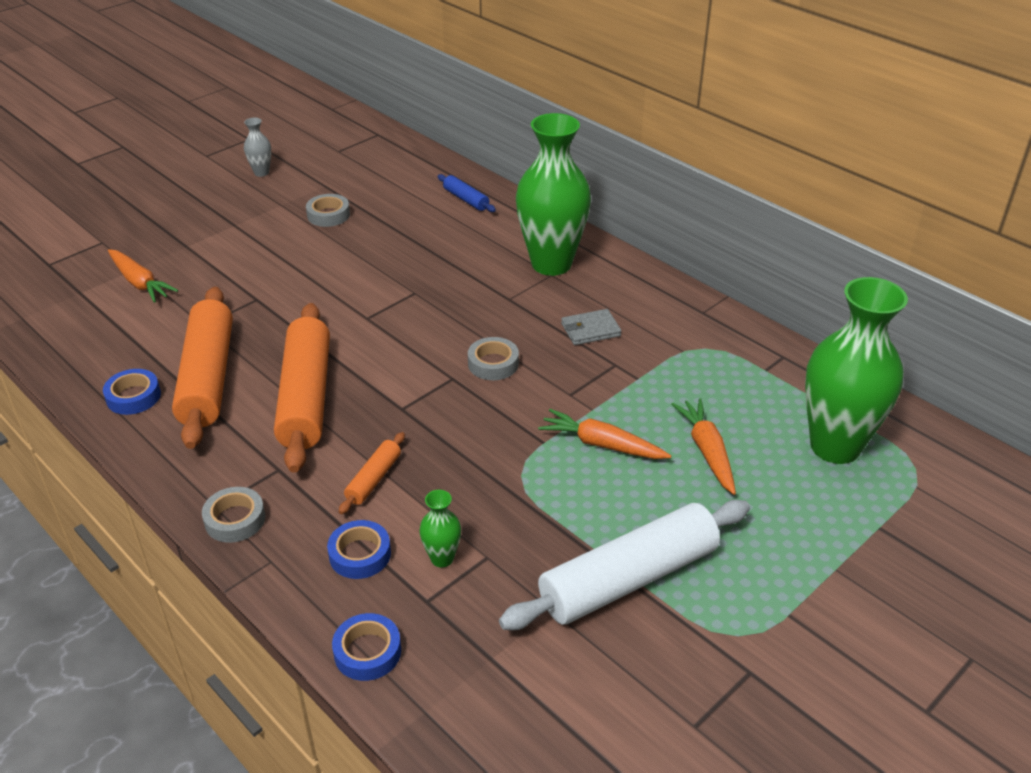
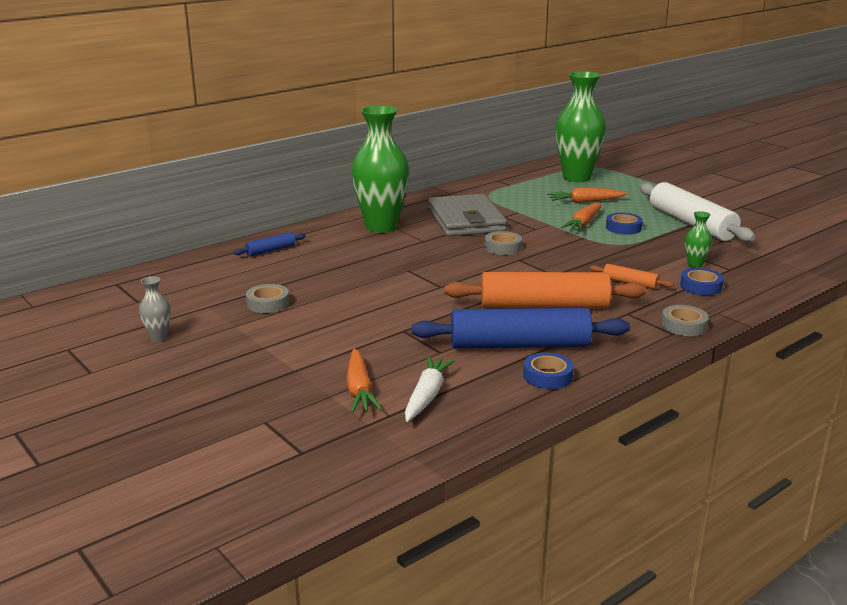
camera: 85 degrees left, 15 degrees down
(117, 320) = (427, 396): none -> white carrot
(140, 283) = (359, 390): orange carrot -> orange carrot turned 120 degrees clockwise
(208, 377) = (519, 345): orange rolling pin -> blue rolling pin
(367, 652) = (776, 284): blue tape -> blue tape (623, 228)
(590, 330) = (466, 220): grey wallet -> grey wallet, size x2.25

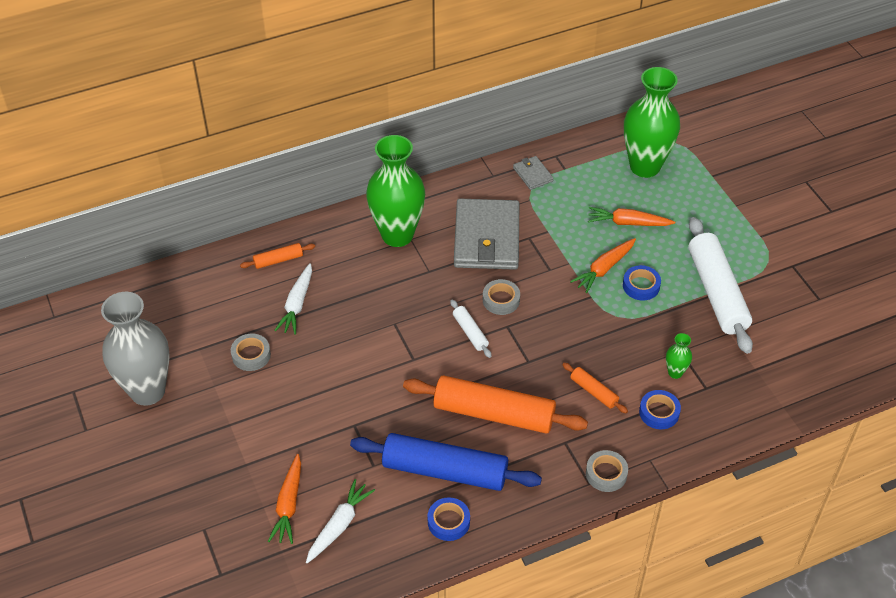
camera: 15 degrees right, 25 degrees up
(158, 338) = (147, 391): grey vase -> grey vase, size x2.41
(270, 250) = (278, 260): blue rolling pin -> orange rolling pin
(302, 271) = (297, 304): none -> white carrot
(484, 189) = (533, 174): none -> grey wallet
(486, 266) = (470, 332): none -> white rolling pin

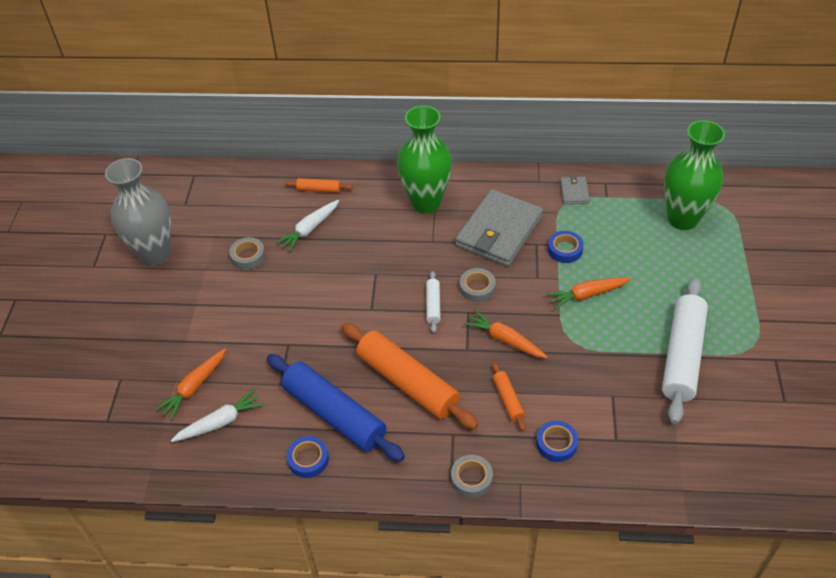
camera: 30 degrees right, 0 degrees up
(628, 223) = (635, 263): orange carrot -> orange carrot (505, 340)
(641, 286) = (612, 322): blue tape -> blue tape (565, 250)
(675, 373) = (595, 413): green vase -> none

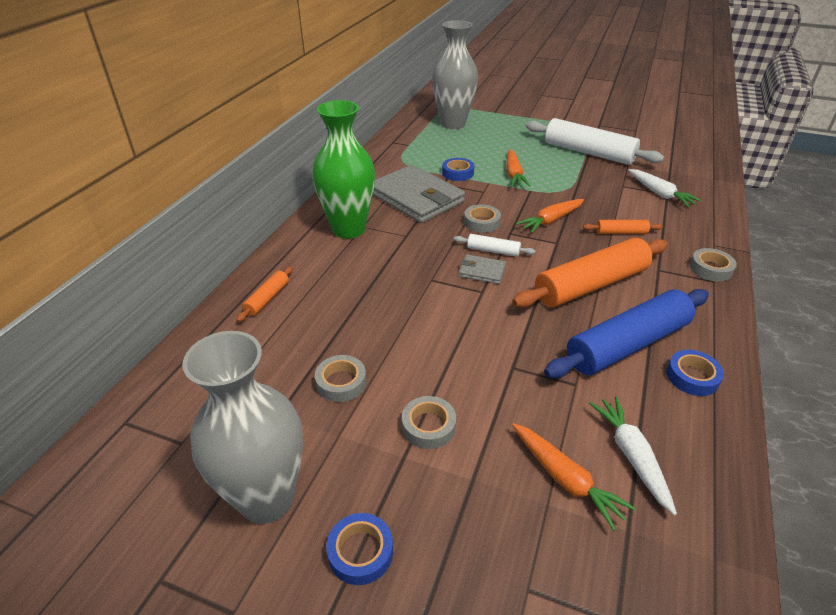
camera: 75 degrees left, 10 degrees down
(221, 310) = (428, 426): none -> grey tape
(309, 229) = (330, 317): white carrot -> white carrot (659, 193)
(556, 444) = (671, 219): blue tape -> blue tape (360, 552)
(574, 192) = (393, 156): grey wallet -> grey wallet (482, 271)
(682, 219) = (453, 124): green vase -> grey vase

